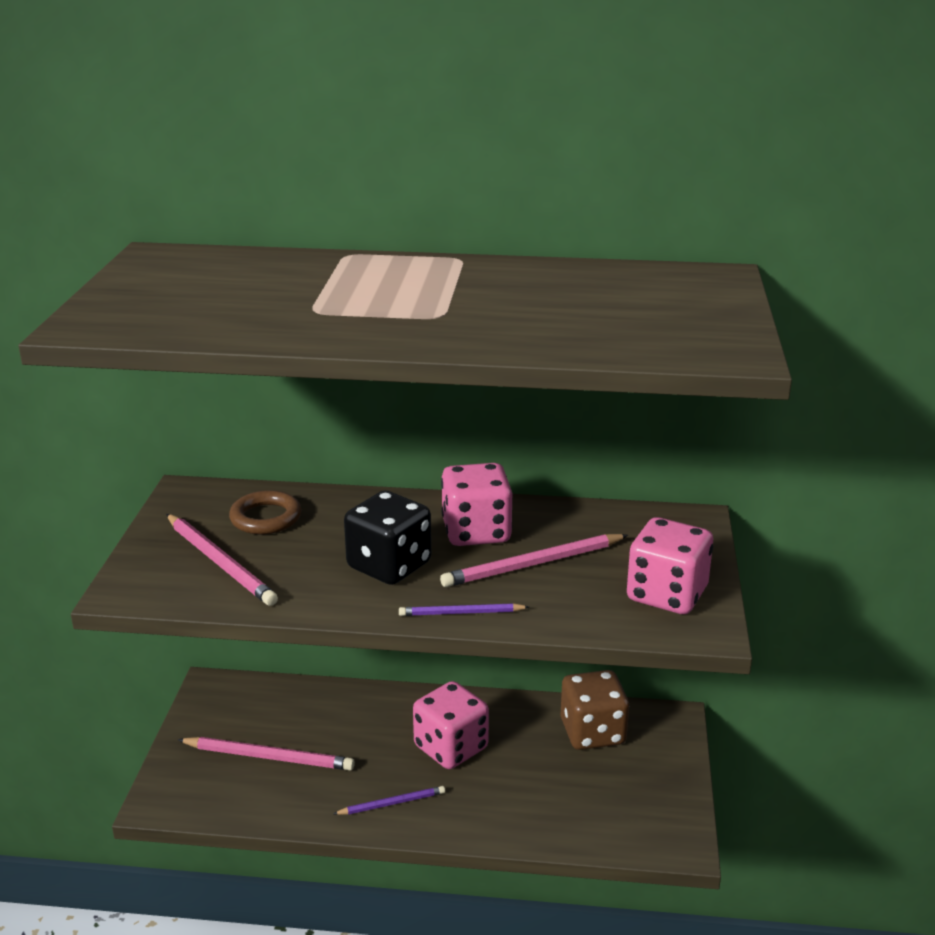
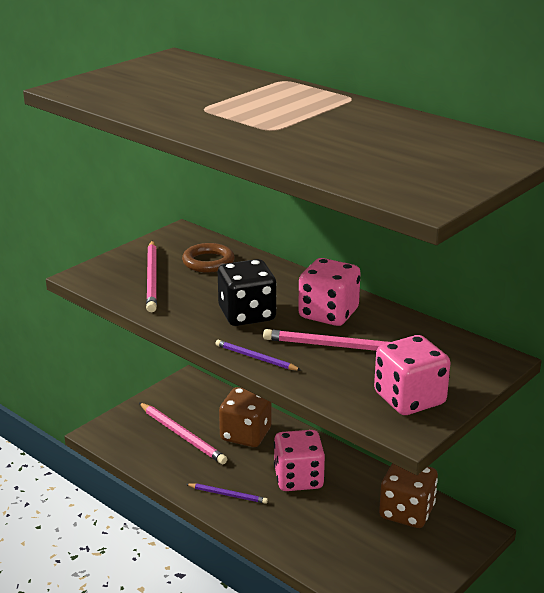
camera: 35 degrees right, 0 degrees up
(343, 723) = (245, 435): none -> brown dice

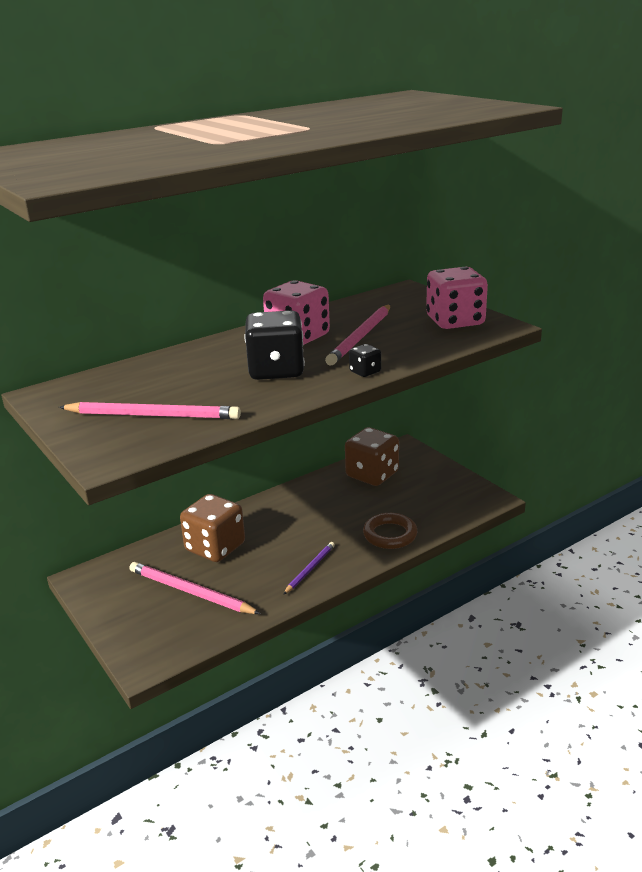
camera: 75 degrees left, 0 degrees up
(182, 435) = (190, 592): pink pencil -> pink pencil turned 120 degrees counterclockwise
(208, 262) = (139, 383): brown ring -> brown ring (390, 534)
(255, 358) = (365, 372): purple pencil -> black dice
(298, 479) = (303, 523): pink dice -> none

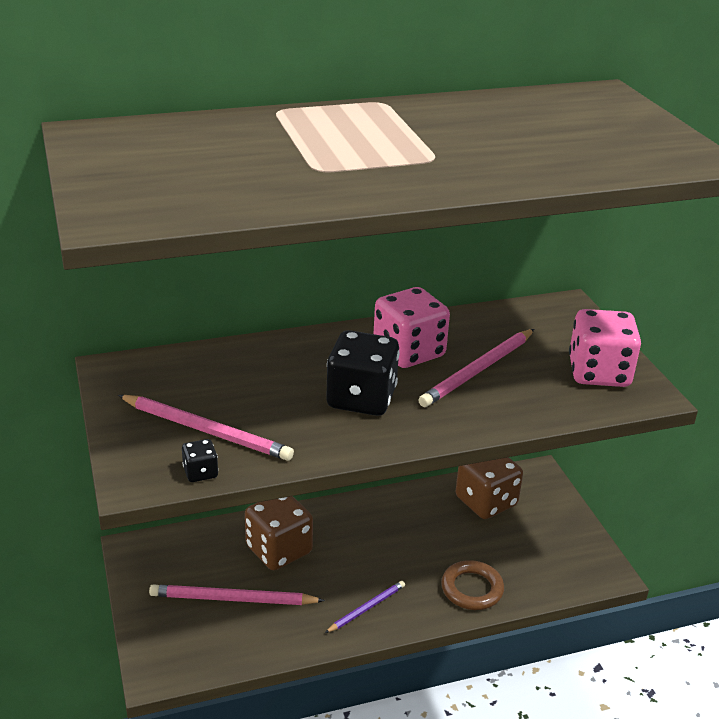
camera: 15 degrees right, 5 degrees up
(190, 592) = (233, 599): pink pencil -> pink pencil turned 45 degrees counterclockwise
(365, 372) = (456, 427): black dice -> black dice (200, 472)

